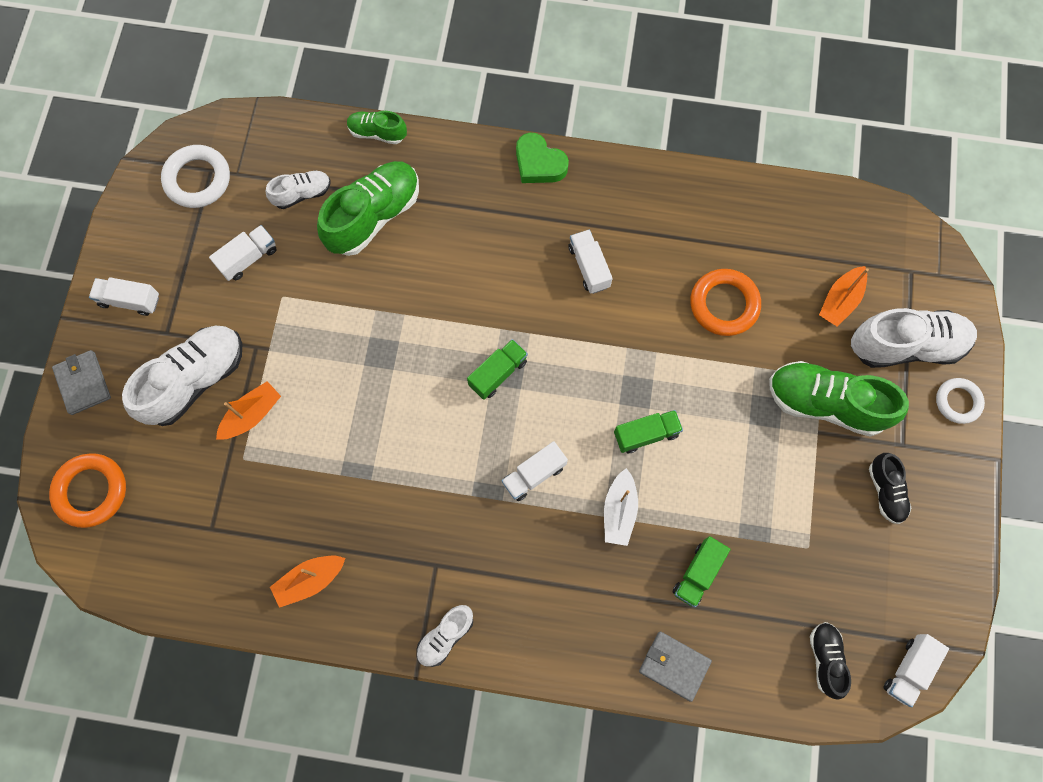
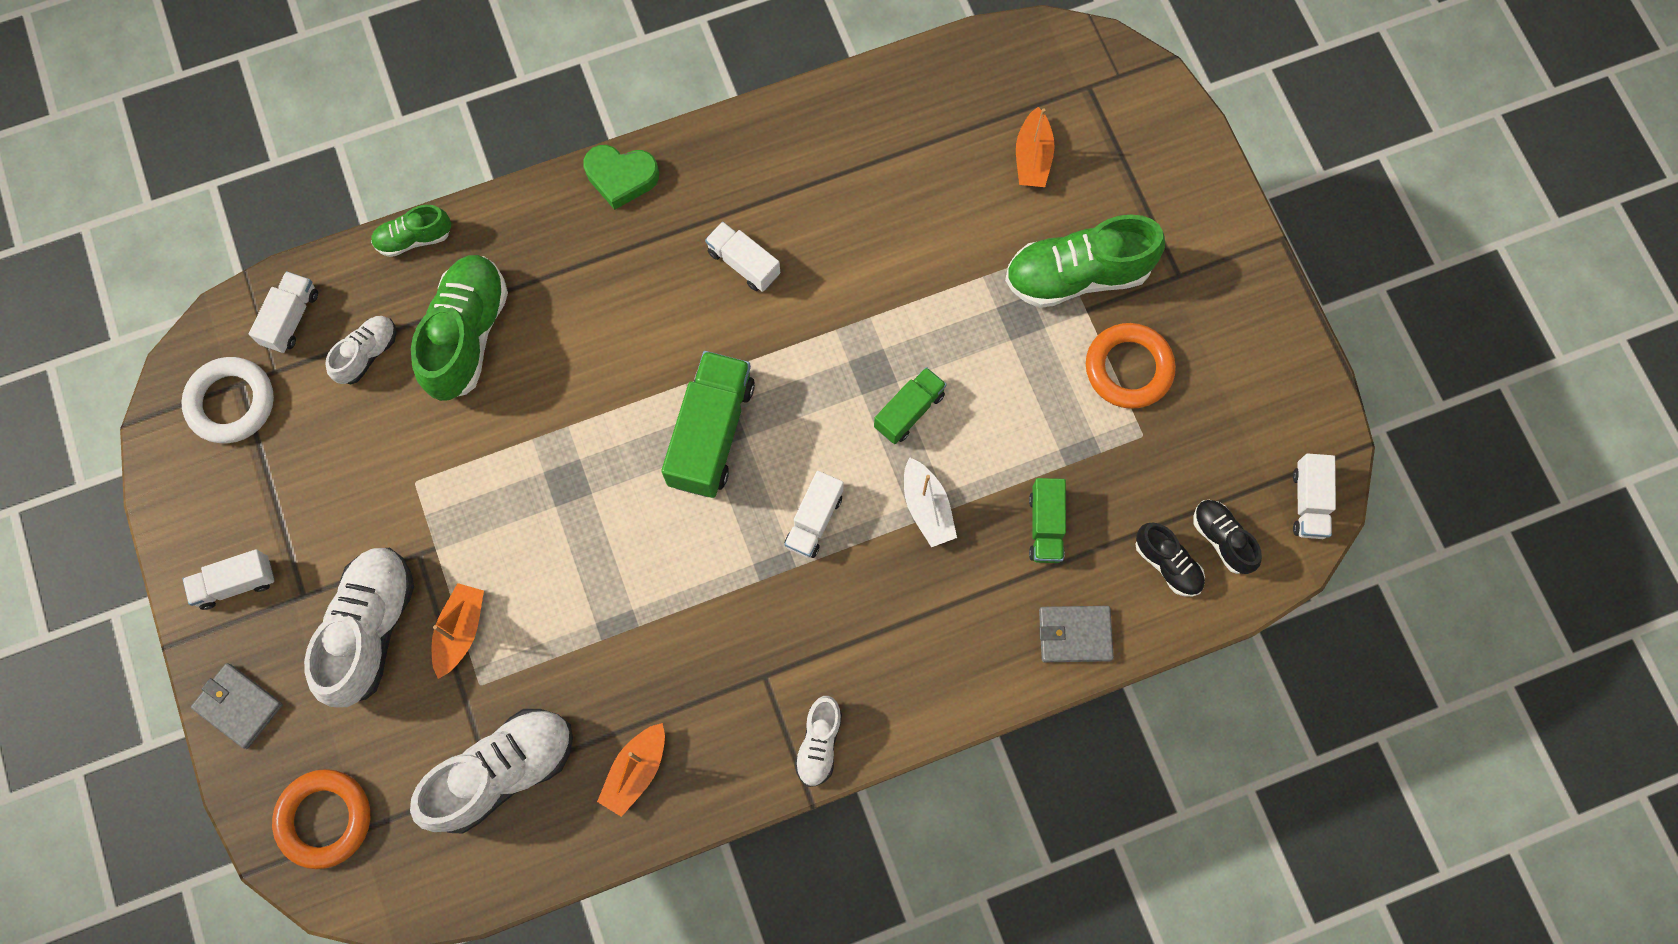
camera: 30 degrees left, 0 degrees up
(248, 258) = (348, 460): white truck -> white truck (291, 318)
(498, 373) = (711, 433): green truck -> green truck, size x1.74
(724, 304) = (913, 227): orange ring -> orange ring (1128, 368)
(885, 491) = (1188, 333): black shoe -> black shoe (1167, 564)
(905, 345) = (1125, 169): white shoe -> white shoe (502, 772)
(958, 402) = (1210, 200): white ring -> none

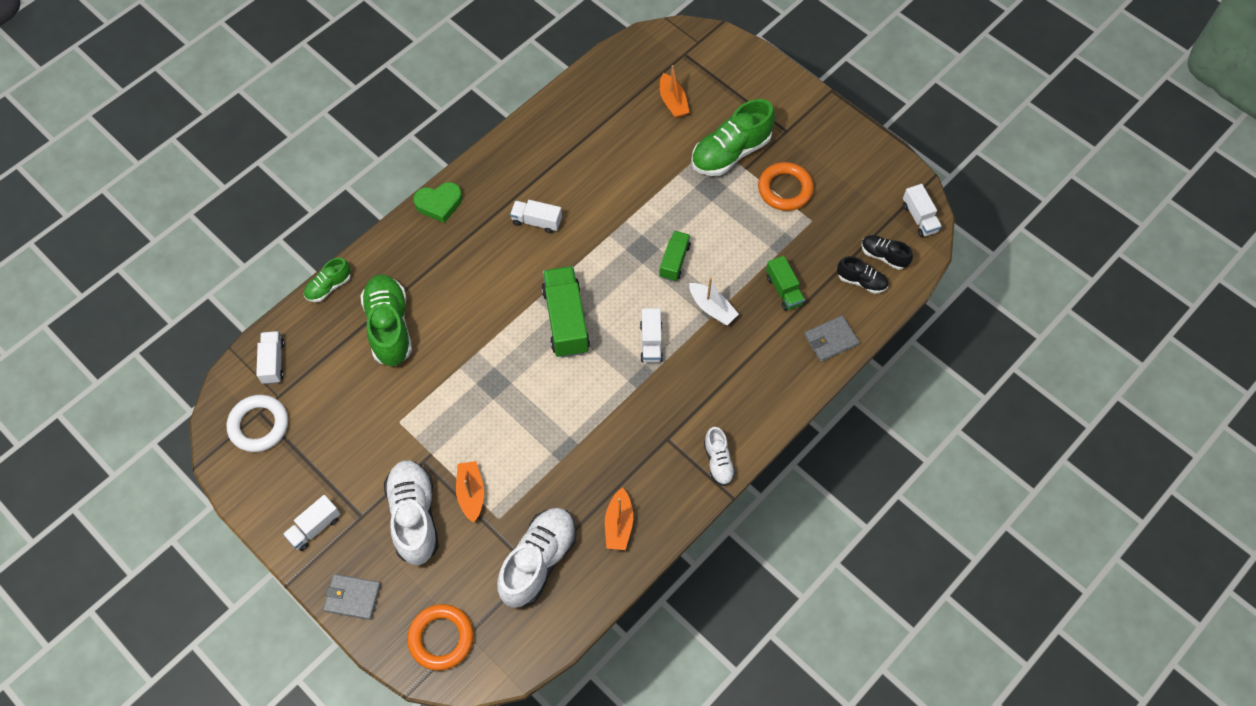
camera: 25 degrees left, 10 degrees down
(367, 354) = (332, 362): white shoe -> none

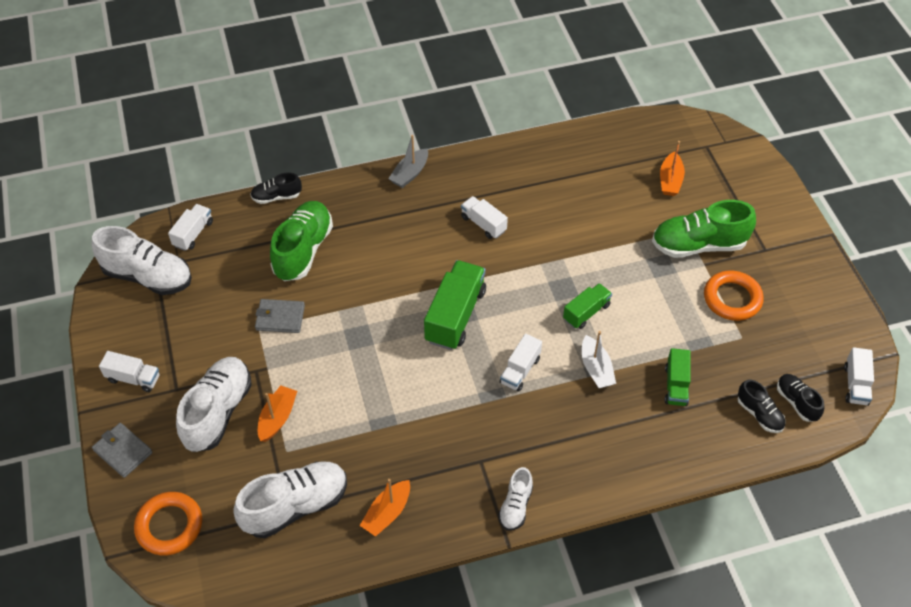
camera: 30 degrees right, 10 degrees down
(259, 425) = (148, 276): white ring -> white shoe
(315, 527) = (133, 378): white truck -> white truck turned 150 degrees counterclockwise
(329, 287) = (276, 197): green shoe -> black shoe
(439, 204) = (410, 174): green heart -> grey boat
(831, 340) = (695, 452): grey wallet -> grey wallet (280, 318)

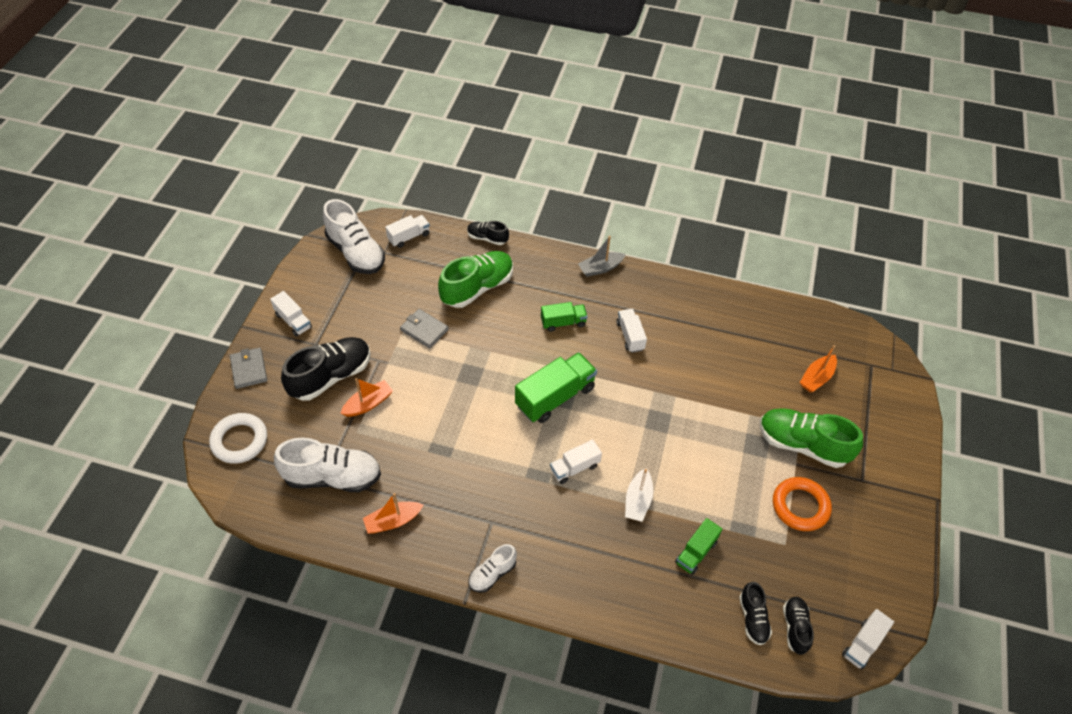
camera: 30 degrees right, 0 degrees up
(169, 526) = (239, 440): orange ring -> white ring
(218, 412) = (331, 376): white shoe -> black shoe
(586, 312) = (663, 450): green truck -> green truck (563, 322)

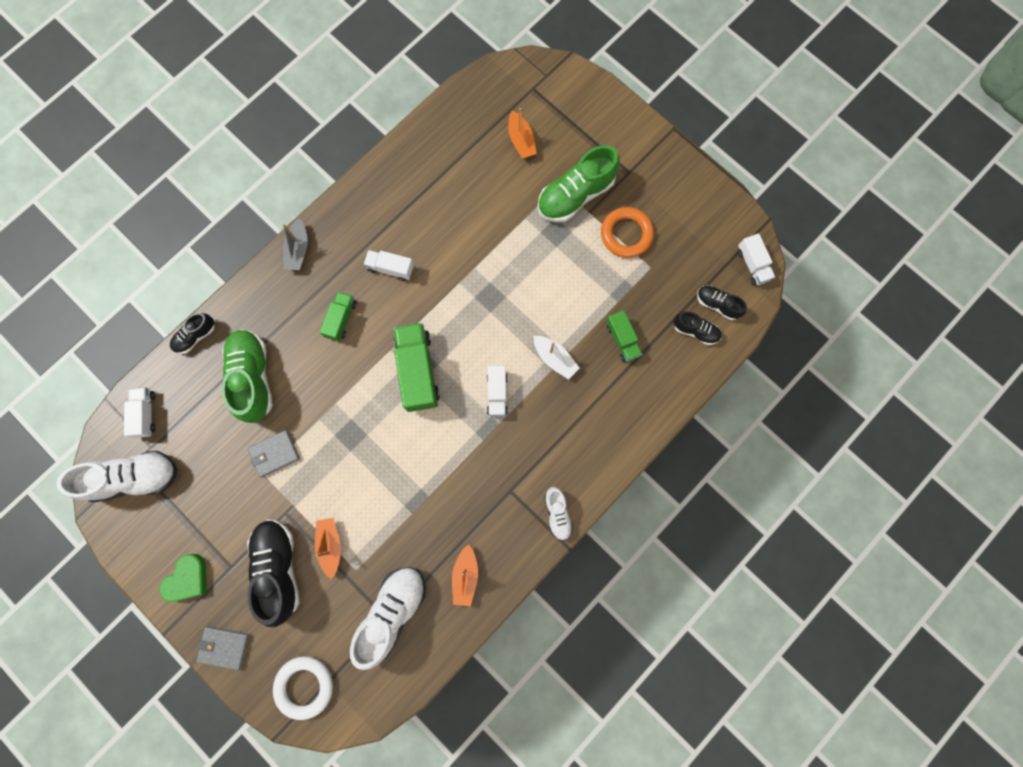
camera: 60 degrees left, 25 degrees up
(293, 321) = (188, 579): white truck -> green heart

